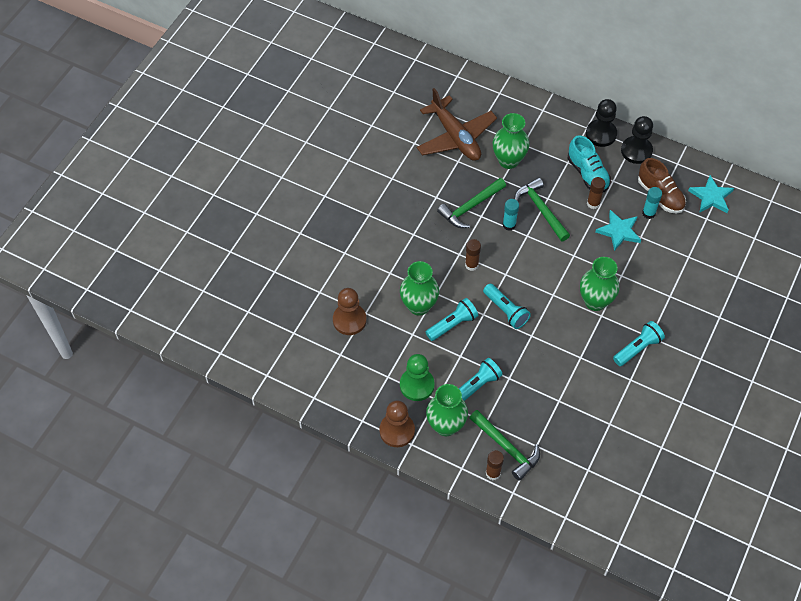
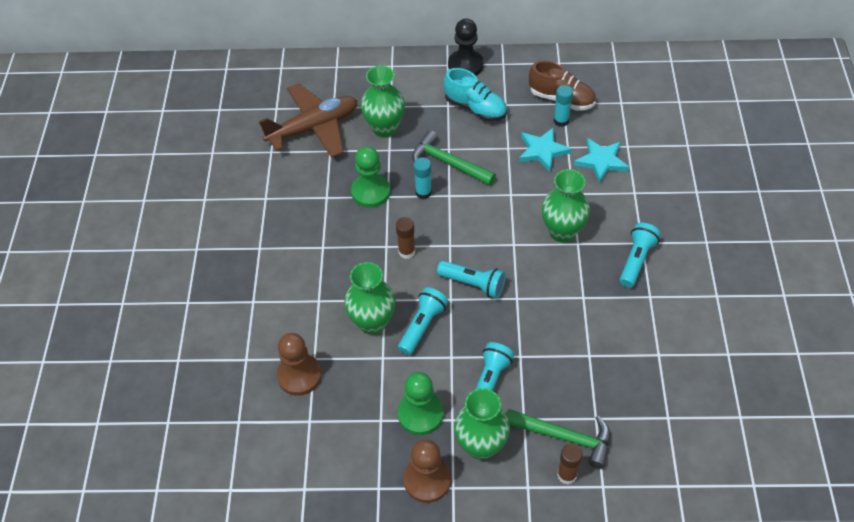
camera: 25 degrees left, 5 degrees down
(455, 137) = (313, 128): brown plane -> brown plane turned 60 degrees counterclockwise
(470, 207) = (371, 192): green hammer -> green pawn
(593, 203) = (499, 134): brown glue stick -> none
(636, 151) = (511, 67): black pawn -> none
(711, 197) = (612, 80): turquoise star -> turquoise star (601, 161)

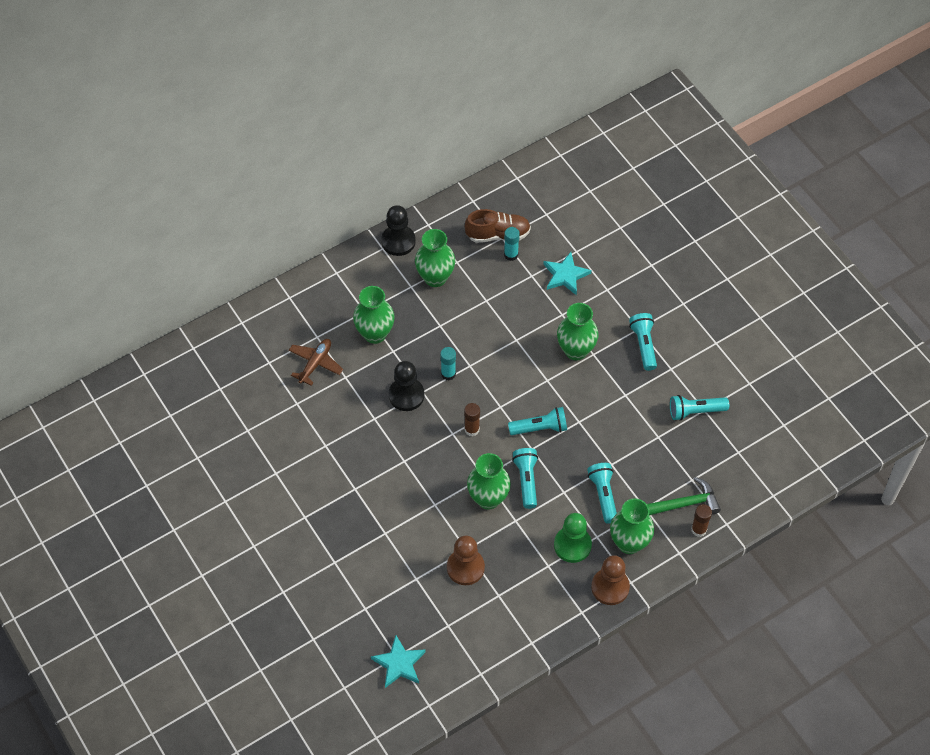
camera: 35 degrees left, 5 degrees up
(313, 128) = (315, 363): brown plane -> brown plane, size x0.59
(371, 192) = (406, 395): green pawn -> black pawn
(448, 163) = (449, 338): green hammer -> none
(475, 108) = (435, 277): turquoise shoe -> green vase
(542, 151) = (515, 289): turquoise star -> turquoise star (399, 663)
(647, 351) = (695, 411): none -> turquoise flashlight

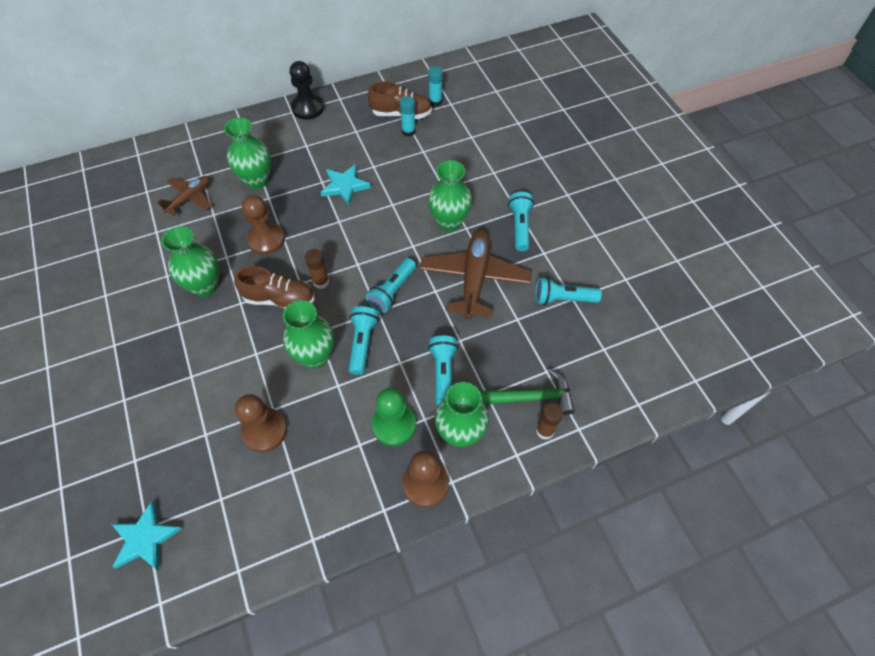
camera: 10 degrees right, 0 degrees up
(406, 395) = (266, 239): black pawn -> brown pawn
(435, 277) = (331, 141): green vase -> green vase (205, 286)
(439, 451) = (279, 299): none -> brown shoe
(448, 374) = (315, 226): turquoise glue stick -> turquoise glue stick (435, 102)
(540, 428) = (392, 291): turquoise flashlight -> turquoise flashlight turned 120 degrees clockwise
(565, 275) = (456, 155): turquoise star -> turquoise star (345, 186)
(612, 404) = (474, 279): none -> brown plane

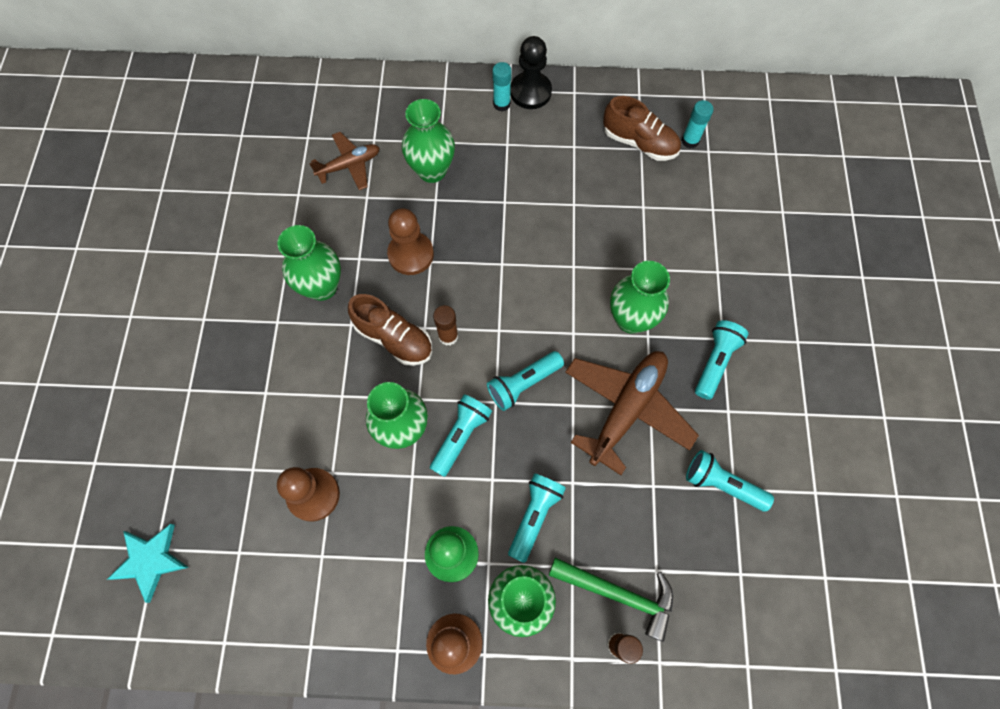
camera: 25 degrees right, 10 degrees up
(345, 186) = (528, 218): turquoise star -> none
(408, 131) = (637, 172): turquoise glue stick -> turquoise glue stick (501, 104)

